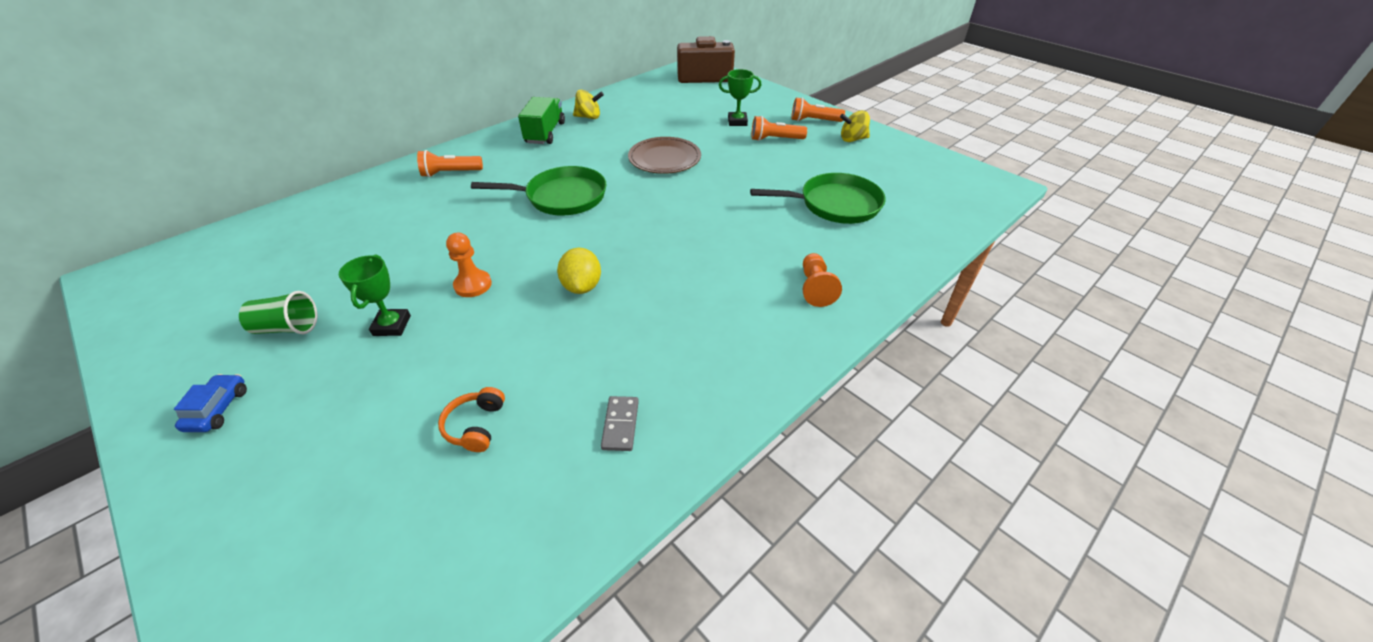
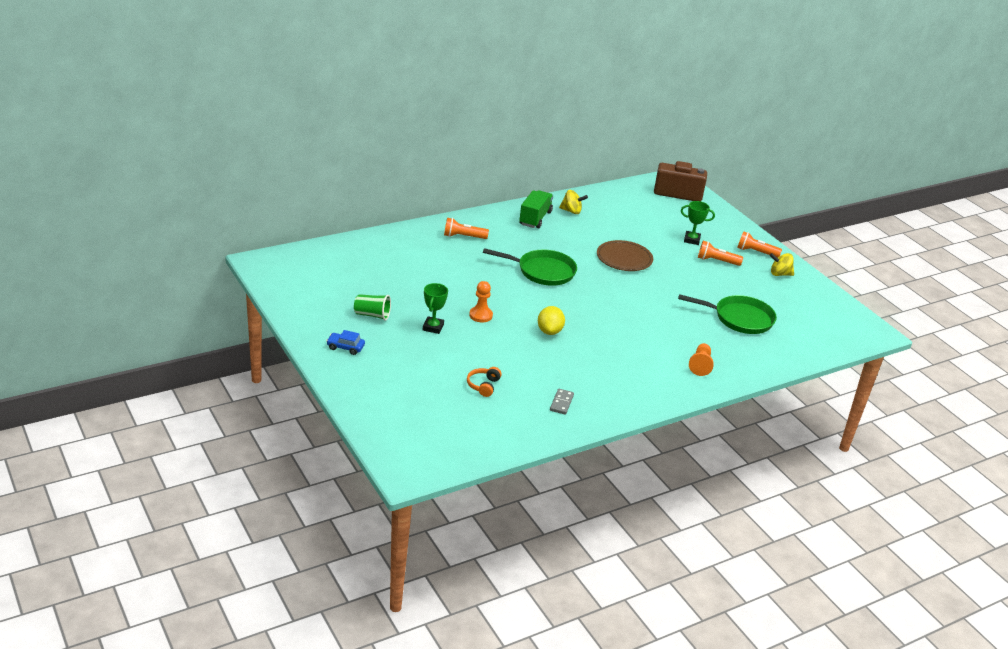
camera: 10 degrees right, 10 degrees down
(218, 409) = (345, 347): blue car -> blue car turned 90 degrees counterclockwise

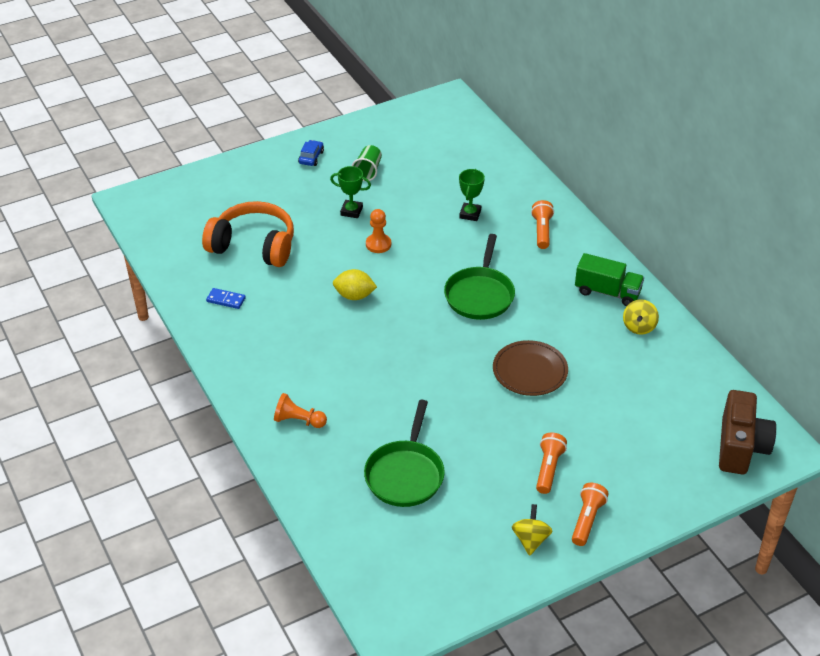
camera: 95 degrees right, 10 degrees up
(483, 385) = (253, 246): orange headphones -> orange headphones, size x2.39
(561, 403) = (226, 300): grey domino -> blue domino
(691, 240) = (600, 447): green trophy -> green trophy (470, 214)

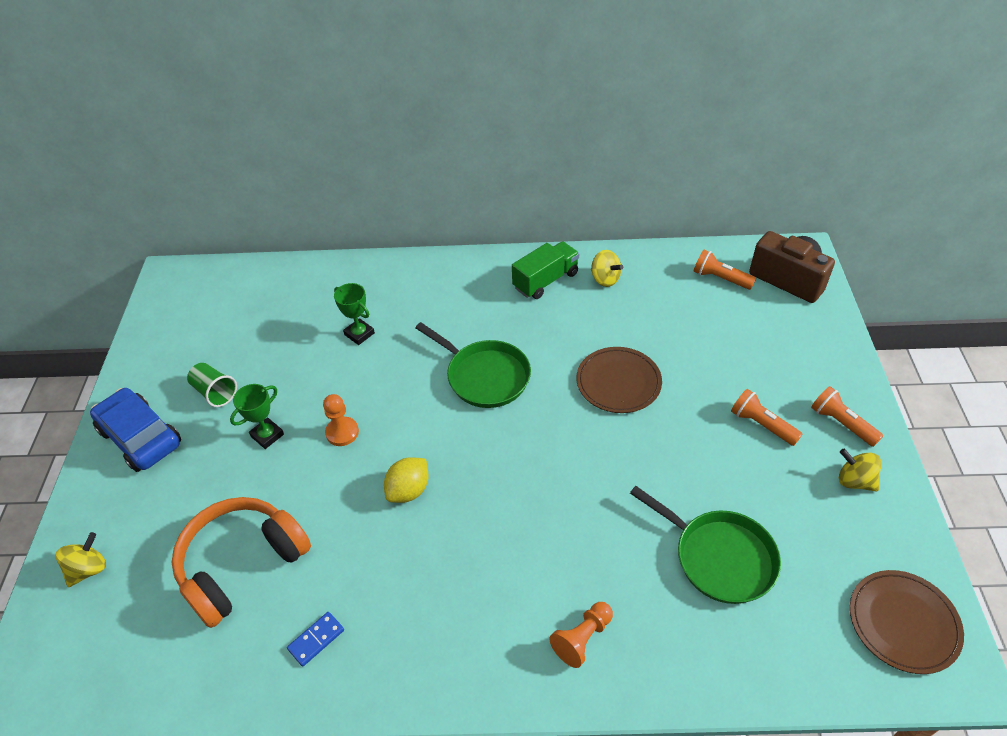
camera: 60 degrees left, 5 degrees up
(212, 186) = (89, 569): none -> yellow spinning top
(311, 157) = (140, 437): blue car -> blue car, size x2.07
(415, 592) = (903, 623): none -> brown plate
(542, 231) = (428, 290): orange flashlight -> orange flashlight (720, 278)

